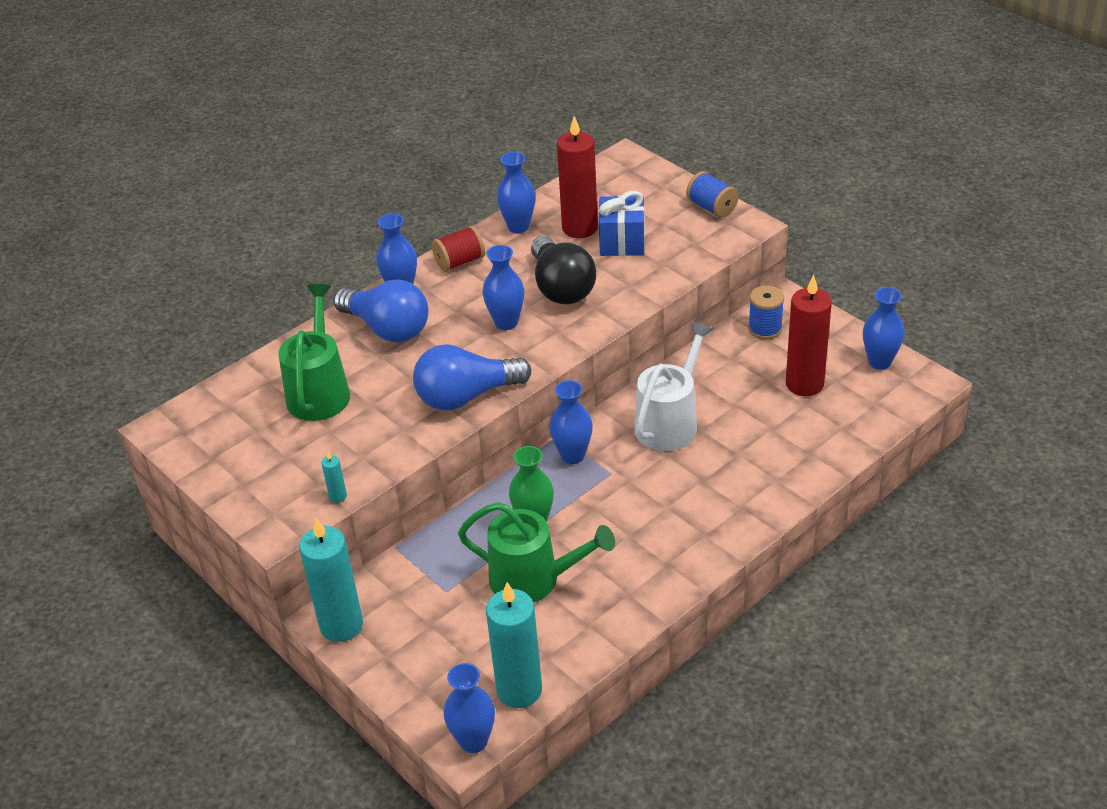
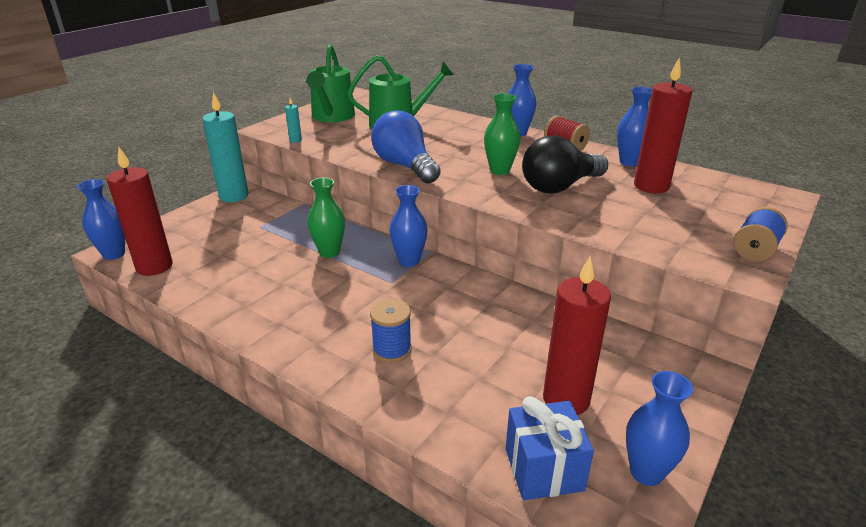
camera: 75 degrees right, 10 degrees down
(387, 328) = (471, 134): blue light bulb -> none
(506, 322) = (500, 170): blue vase -> green vase
(519, 690) = (154, 266): turquoise candle -> red candle
(533, 579) = (267, 259): green watering can -> green watering can (332, 117)
(622, 242) = (647, 207): blue gift -> blue gift (543, 469)
(670, 422) = (466, 307): white watering can -> none
(765, 329) = (645, 360): blue spool -> blue spool (392, 350)

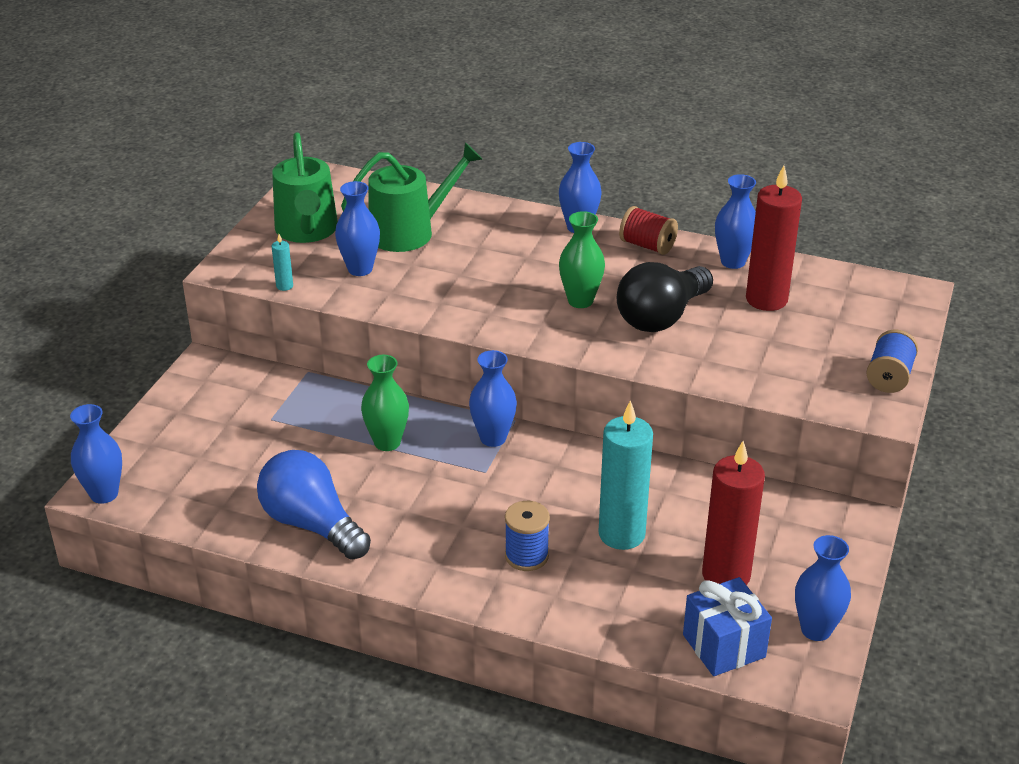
camera: 15 degrees left, 5 degrees up
(154, 266) = (173, 502): red candle -> none
(234, 196) = (201, 374): turquoise candle -> turquoise candle (621, 534)
(352, 137) = (360, 269): none -> blue vase
(405, 166) = (458, 311): blue light bulb -> blue light bulb (311, 524)

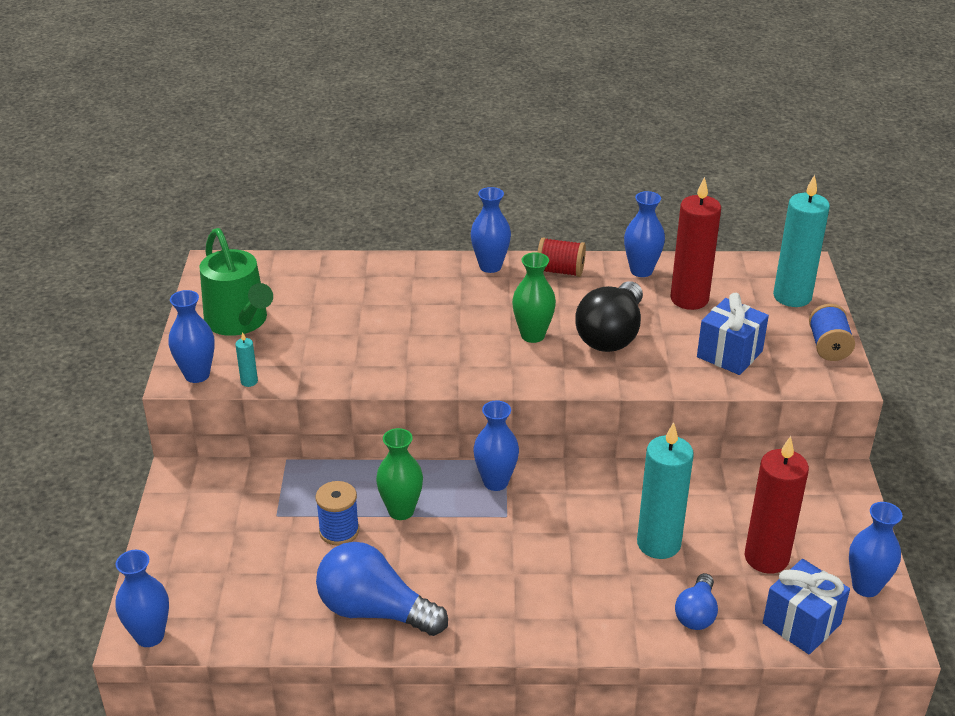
camera: 20 degrees left, 0 degrees up
(360, 269) = (313, 349): blue vase -> blue vase (197, 375)
(409, 232) = (338, 302): green watering can -> none
(526, 556) = (588, 587): blue spool -> blue spool (339, 531)
(620, 608) = (696, 614): none -> blue light bulb
(774, 361) = (729, 354): none -> blue gift
(882, 319) = (792, 297): none -> turquoise candle

